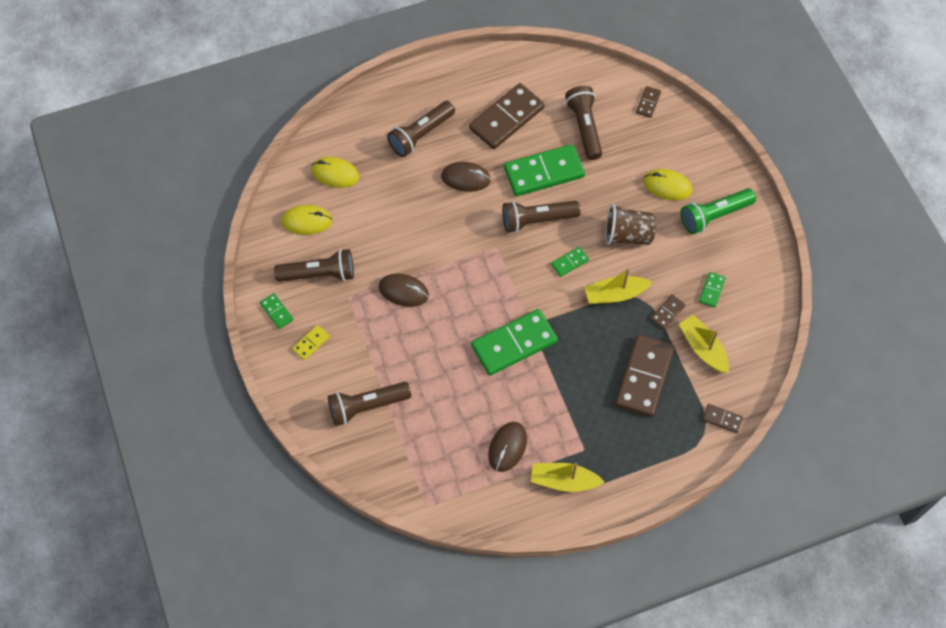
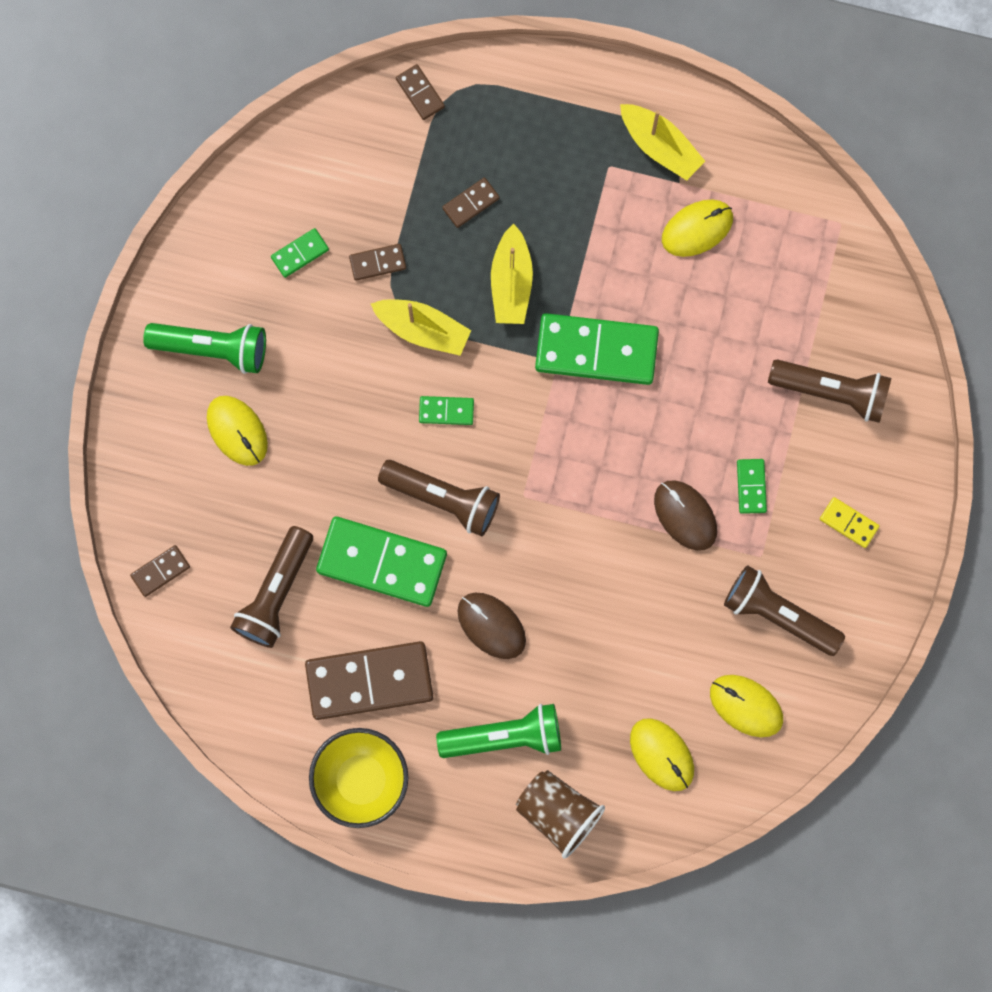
camera: 145 degrees left, 15 degrees up
(277, 312) = (866, 597): green domino -> green domino (751, 486)
(311, 343) = (848, 523): yellow domino -> yellow domino turned 45 degrees clockwise
(421, 135) = (504, 736): brown flashlight -> green flashlight
(476, 76) = (361, 780): none -> yellow bowl
(507, 447) = (697, 229): brown mouse -> yellow mouse
(627, 235) = (344, 398): brown cup -> brown cup (558, 813)
(644, 377) = (471, 203): brown domino -> brown domino, size x0.46
(702, 348) = (372, 190): yellow boat -> yellow boat (511, 283)

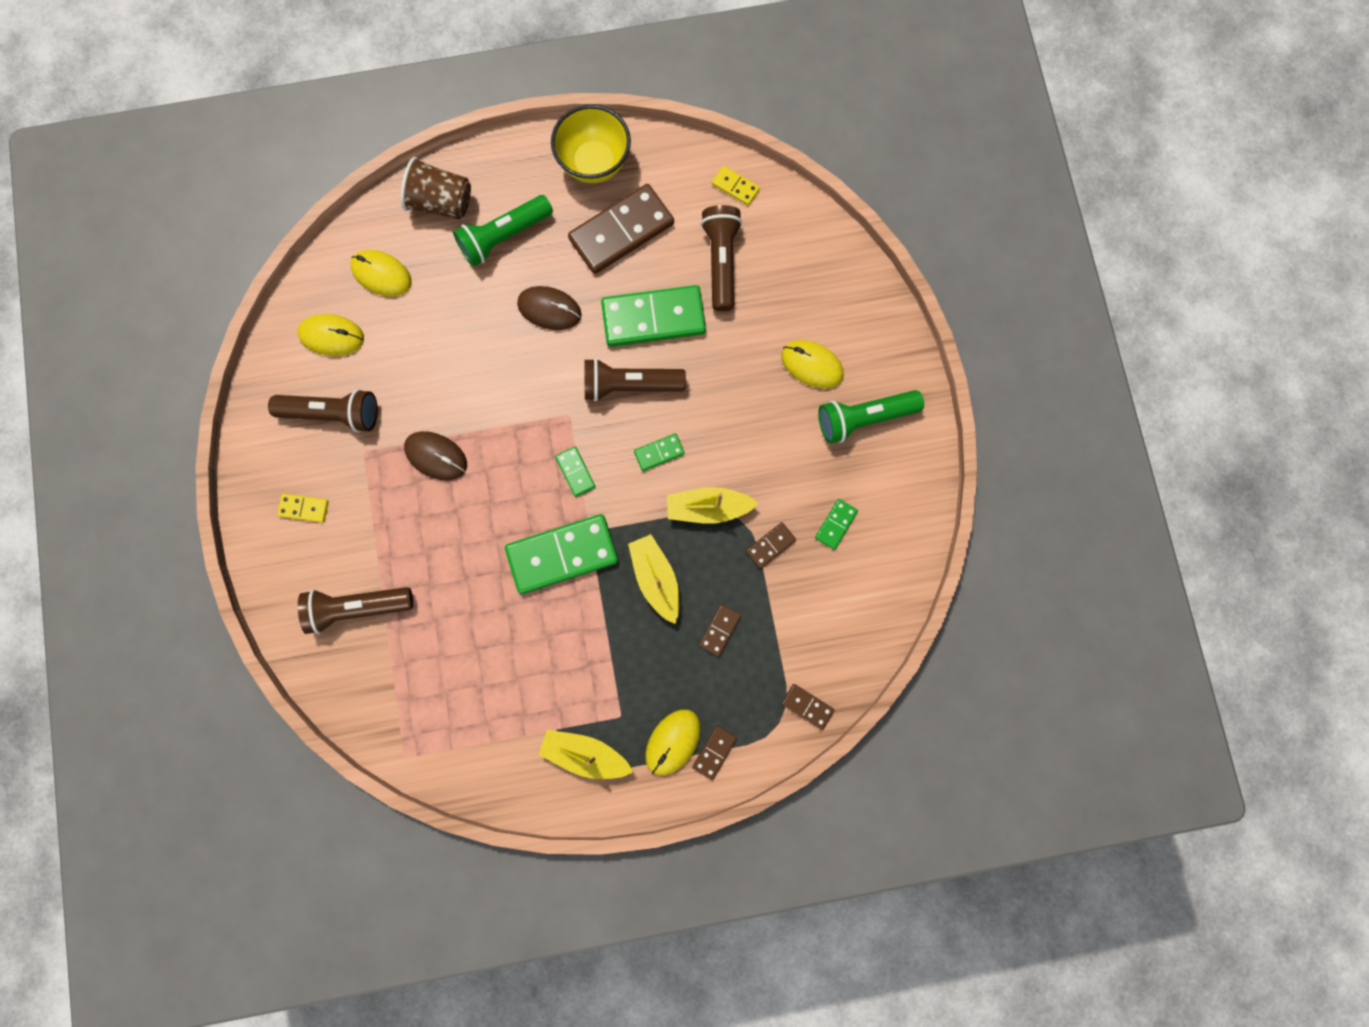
camera: 155 degrees right, 0 degrees up
(160, 571) = (814, 239): brown domino -> brown domino (714, 752)
(216, 675) = (735, 187): none -> yellow domino
(697, 229) = (523, 696): yellow mouse -> yellow mouse (673, 742)
(751, 486) = (393, 502): green domino -> green domino (575, 472)

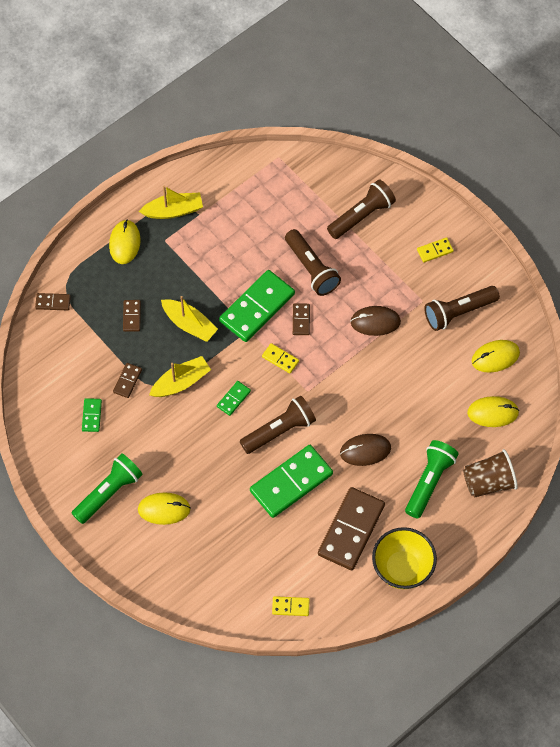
camera: 150 degrees right, 15 degrees down
(575, 472) = (280, 359): green domino -> yellow domino
(714, 752) = (96, 250): brown domino -> brown domino (301, 320)
(721, 262) = (268, 546): brown flashlight -> brown flashlight (311, 269)

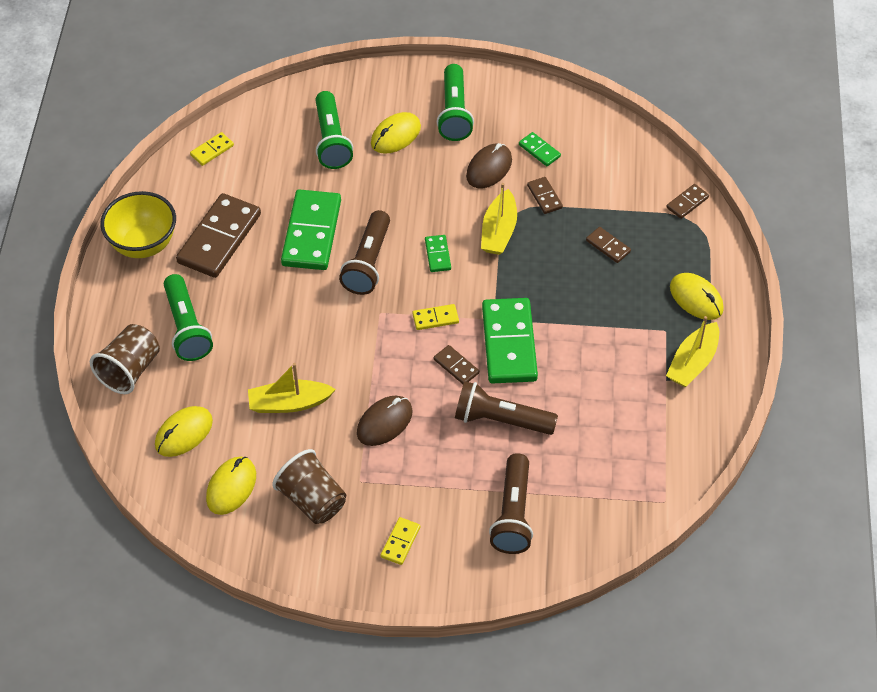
camera: 135 degrees right, 10 degrees down
(189, 324) = (550, 281): yellow boat -> yellow boat (289, 403)
(207, 543) = (331, 140): none -> green flashlight
(351, 530) = (219, 238): brown domino -> brown domino turned 45 degrees clockwise
(365, 451) = (273, 307): brown mouse -> brown mouse (489, 168)
(458, 312) = (312, 500): brown flashlight -> brown cup

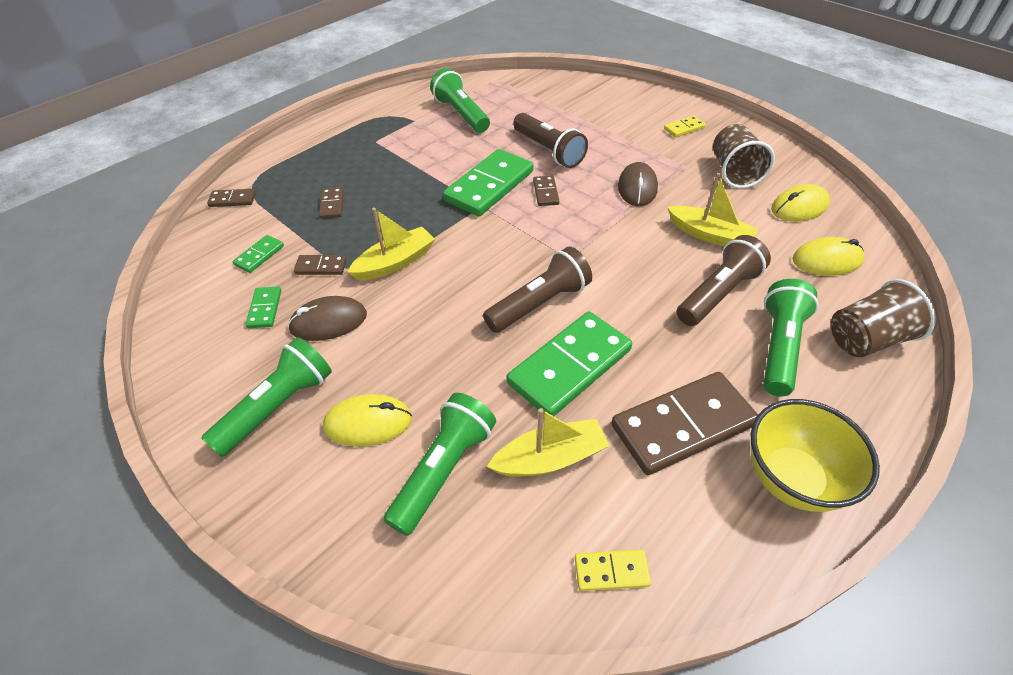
camera: 140 degrees left, 5 degrees down
(384, 422) = (637, 188): brown mouse -> brown mouse turned 75 degrees counterclockwise
(435, 318) = (526, 229): yellow domino -> none
(438, 255) = (469, 274): green domino -> green domino (259, 255)
(513, 514) = (594, 110): brown flashlight -> brown flashlight (718, 294)
(544, 197) = (321, 267): brown domino -> brown domino turned 75 degrees clockwise
(634, 418) = (461, 114): none -> green flashlight
(693, 362) = (385, 120): yellow boat -> yellow boat (550, 458)
(696, 298) = (328, 146): yellow mouse -> none

